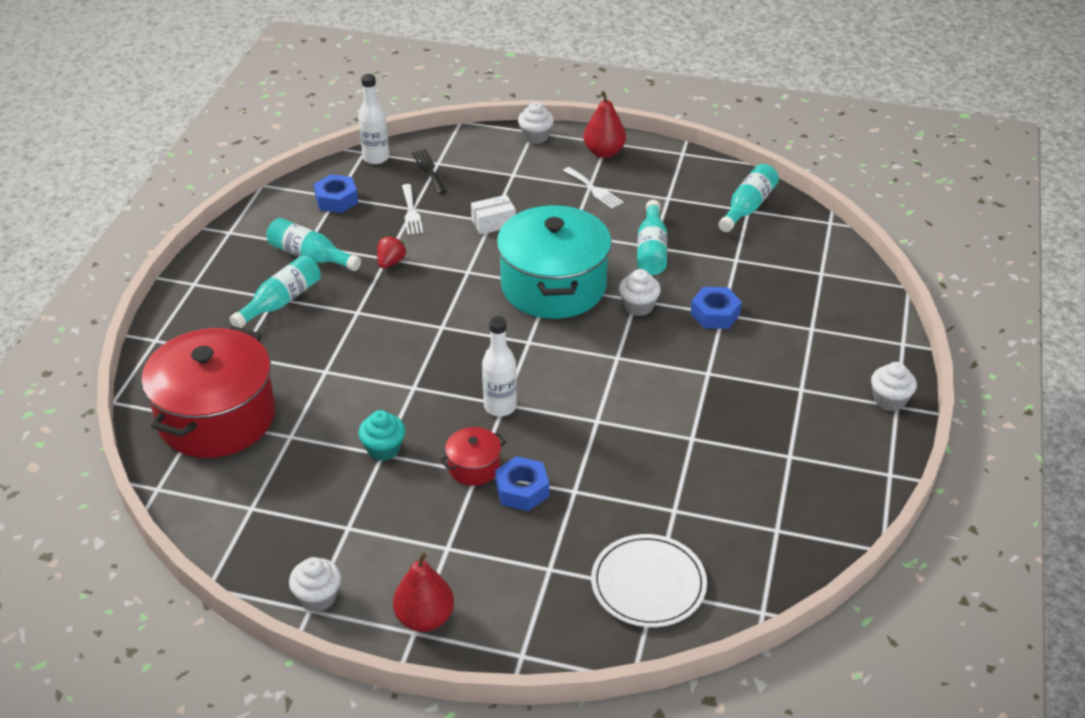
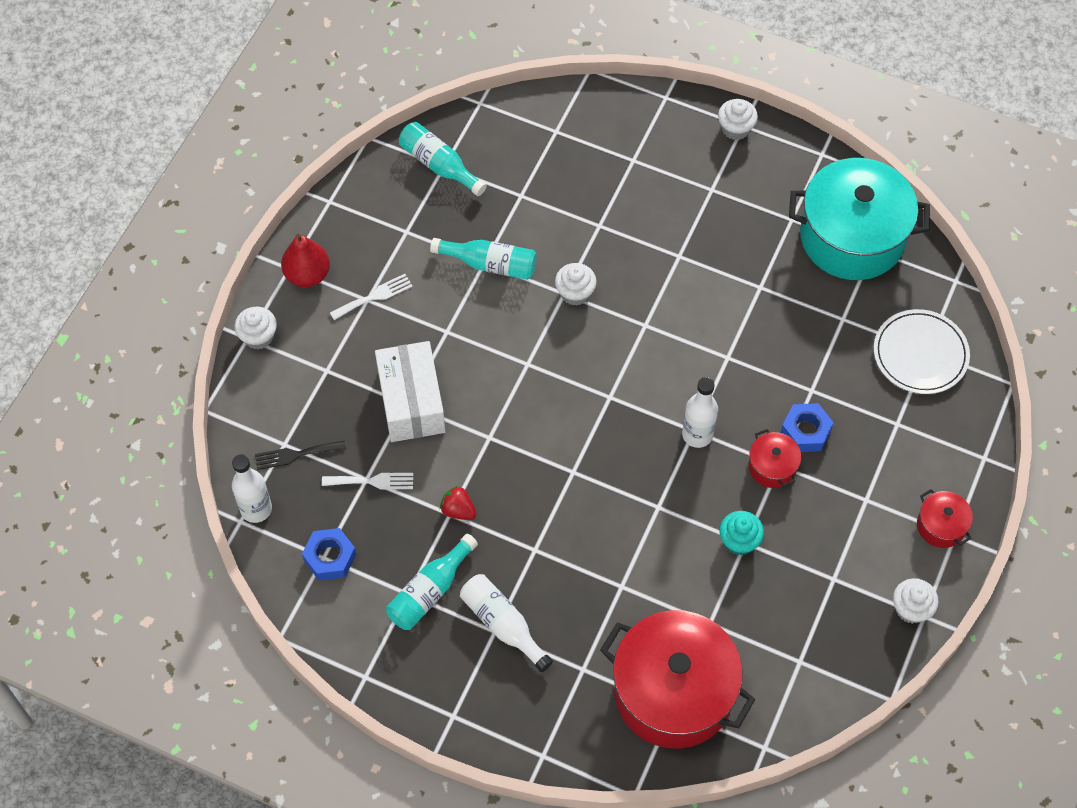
camera: 80 degrees left, 20 degrees up
(281, 301) = (503, 625): turquoise bottle -> white bottle
(425, 618) = (941, 526): red pear -> red pot
(493, 223) = (411, 402): white box -> white box, size x1.93
(553, 286) = (529, 361): turquoise pot -> turquoise pot (852, 237)
(715, 314) = (598, 232): blue nut -> none

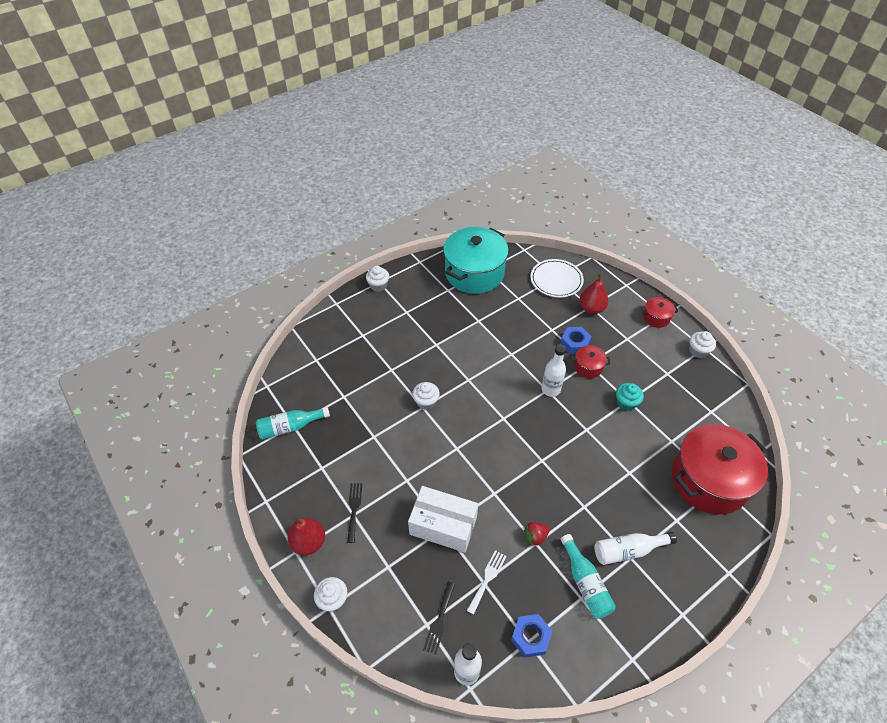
camera: 60 degrees left, 10 degrees down
(374, 296) = (354, 509): white fork -> black fork
(490, 264) = (377, 434): turquoise bottle -> none
(893, 427) = (591, 309): none -> red pear

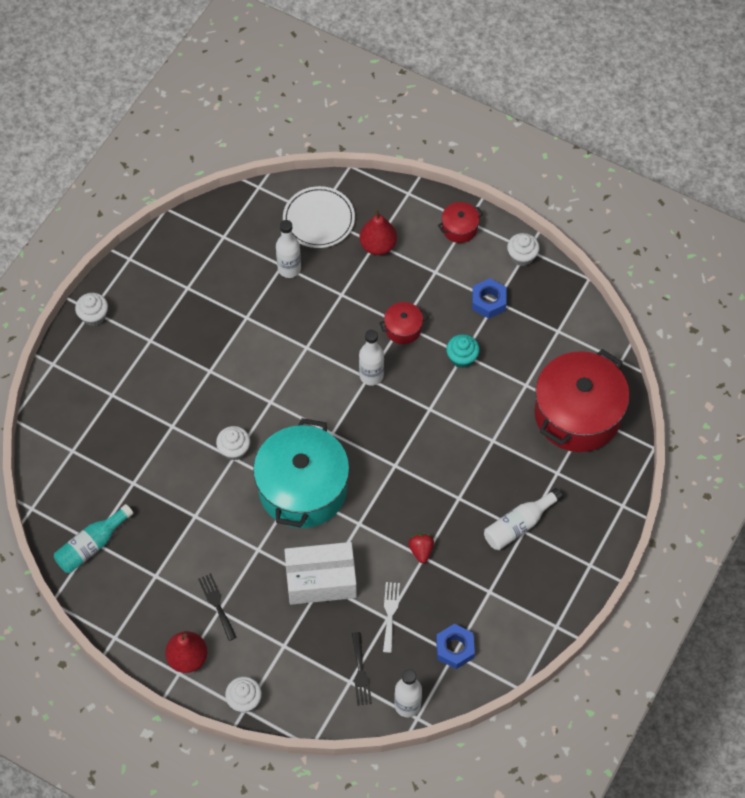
camera: 25 degrees left, 10 degrees up
(474, 273) = (210, 249): turquoise pot -> turquoise pot (303, 489)
(522, 302) = (289, 269): none -> white bottle
(535, 536) = (421, 550): red strawberry -> red strawberry turned 135 degrees clockwise
(574, 343) = (376, 303): blue nut -> blue nut (488, 301)
(585, 583) = (488, 575): turquoise bottle -> none

